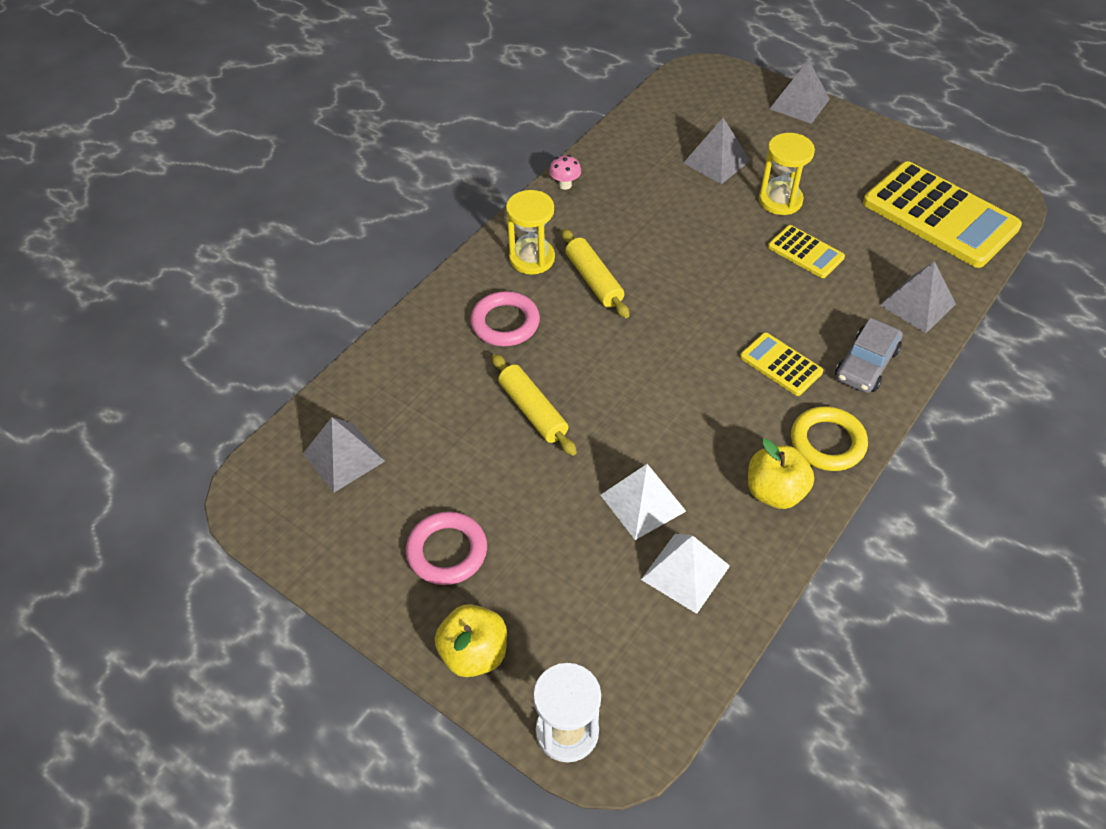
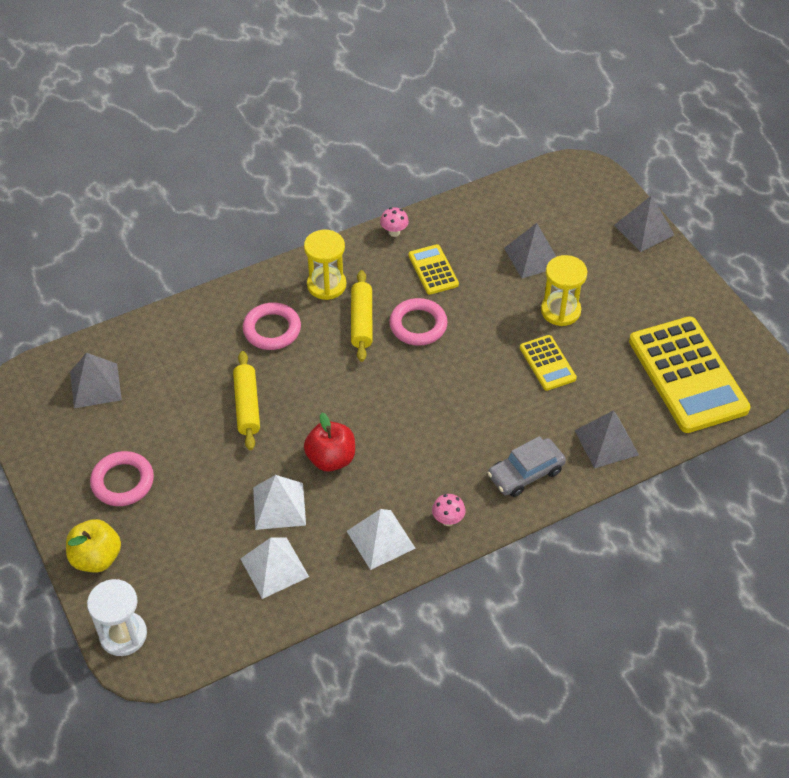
camera: 25 degrees right, 0 degrees up
(654, 263) = (418, 325): none -> pink ring
(662, 430) = (331, 459): none -> red apple
(775, 492) = (380, 539): yellow apple -> white pyramid
(780, 365) = (457, 446): yellow calculator -> yellow calculator (433, 270)
(827, 442) = (448, 520): yellow ring -> pink mushroom

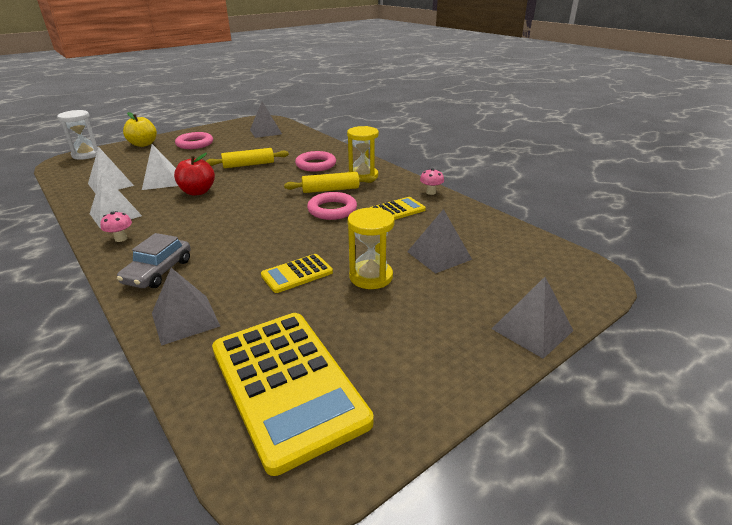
camera: 80 degrees right, 20 degrees down
(525, 473) = (158, 271): grey car -> grey car turned 120 degrees counterclockwise
(688, 375) = (287, 384): yellow calculator -> yellow calculator turned 90 degrees counterclockwise

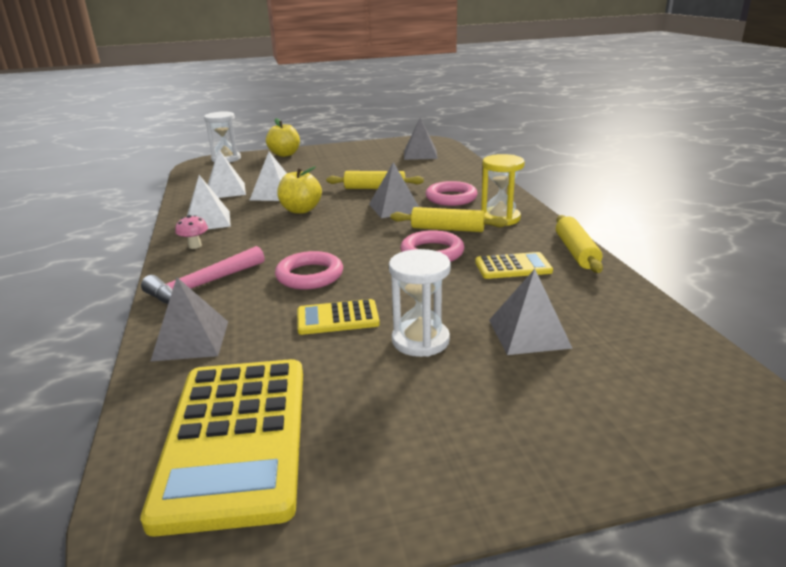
camera: 25 degrees right, 5 degrees down
(158, 271) = (203, 285): grey car -> pink hammer
(195, 144) = (335, 159): pink ring -> pink ring (310, 275)
(197, 192) = (301, 210): red apple -> yellow apple
(371, 277) = (420, 340): yellow hourglass -> white hourglass
(431, 192) = (576, 252): pink mushroom -> yellow rolling pin
(532, 329) = (594, 464): grey pyramid -> grey pyramid (395, 208)

